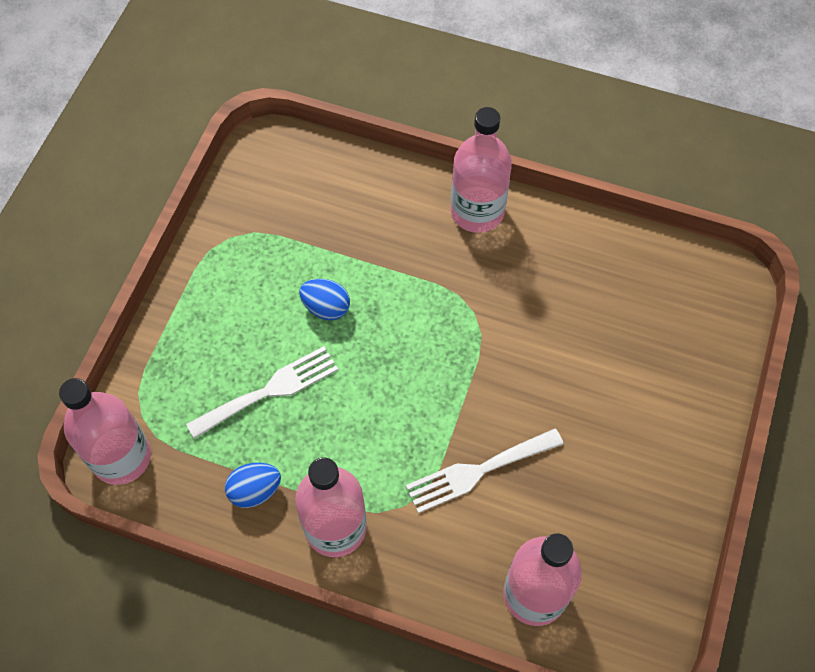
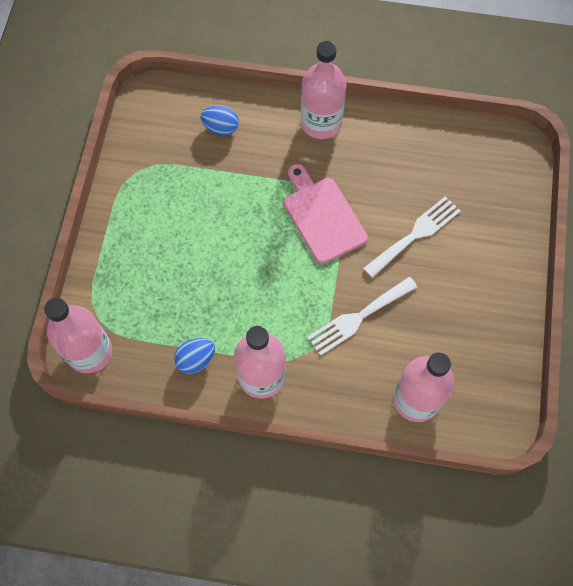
camera: 10 degrees left, 5 degrees up
(270, 390) = (191, 283): white fork -> white fork (415, 234)
(326, 308) = (221, 214): blue egg -> blue egg (221, 128)
(455, 331) = (322, 216): none -> pink cutting board

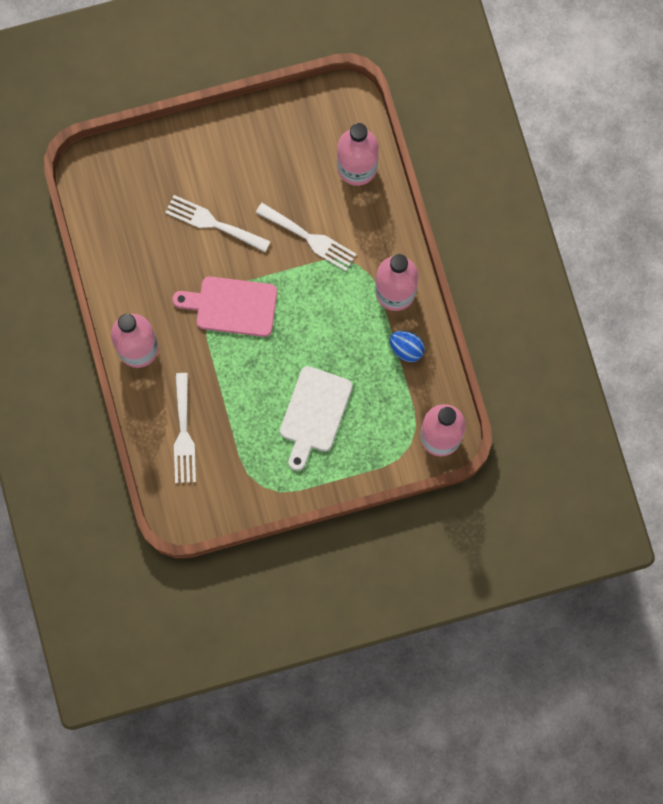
camera: 115 degrees left, 10 degrees up
(178, 245) = (314, 413): none -> white cutting board
(221, 128) = (183, 434): blue egg -> white fork
(322, 216) = (232, 306): pink cutting board -> pink cutting board turned 60 degrees clockwise

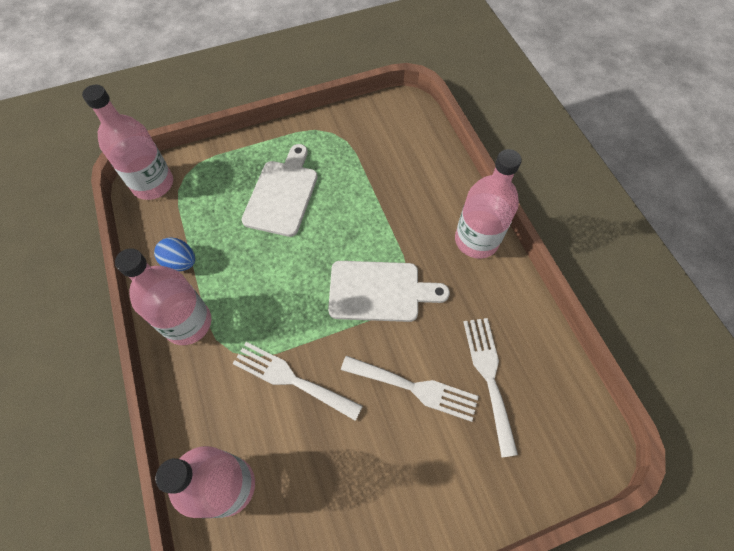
camera: 175 degrees right, 15 degrees down
(183, 434) = (413, 167): white fork -> white fork (489, 376)
(232, 306) = (379, 291): pink cutting board -> white cutting board

